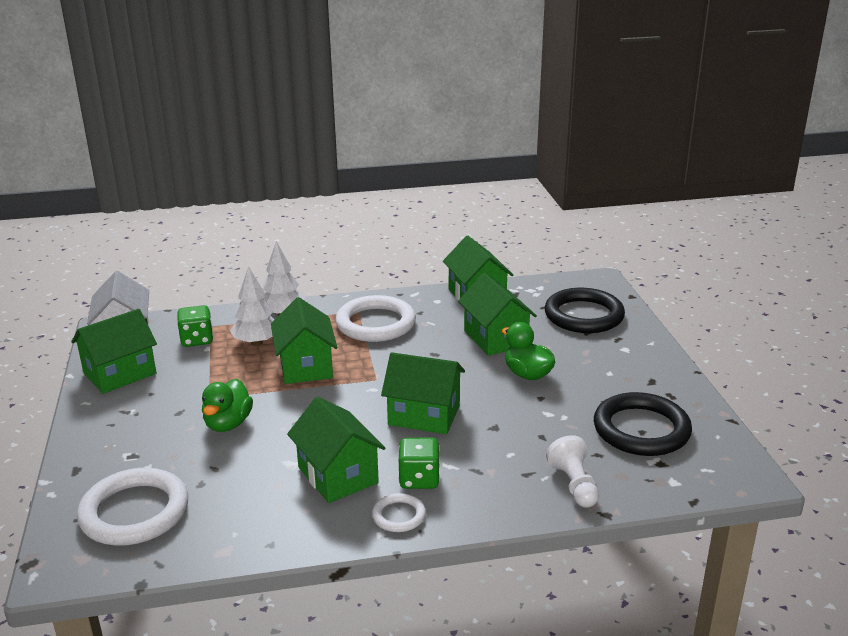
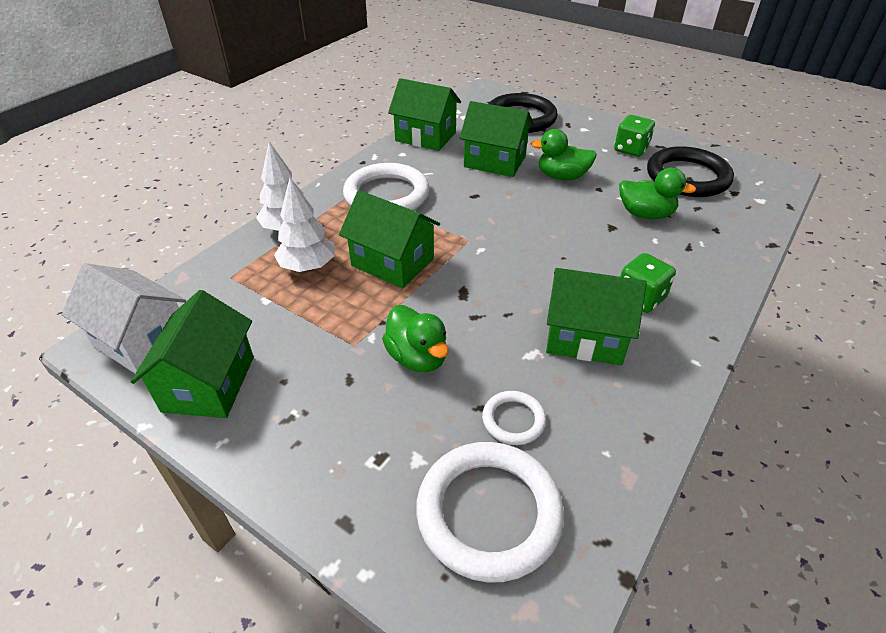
camera: 45 degrees left, 15 degrees up
(197, 340) = (239, 298): green dice -> green dice (630, 149)
(399, 515) = (680, 336): white ring -> white ring (513, 420)
(424, 415) = (553, 247): green house -> none
(540, 434) = (645, 214): none -> green duck
(574, 485) = (724, 237): white pawn -> none

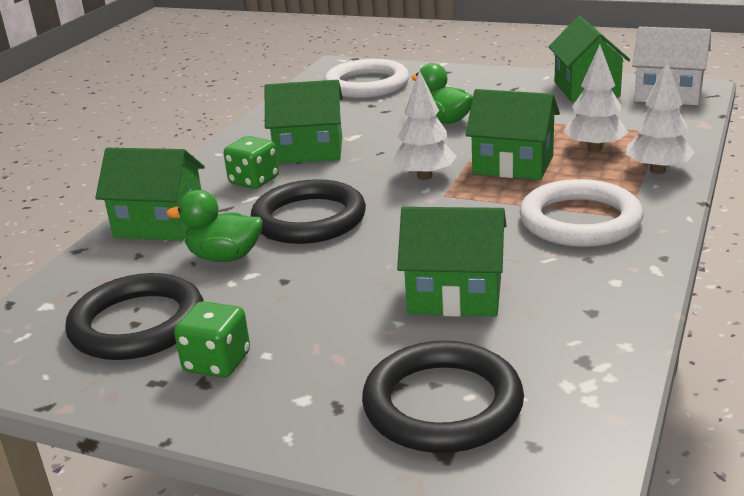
camera: 170 degrees right, 15 degrees down
(425, 137) = (604, 320): green house -> green house (160, 224)
(476, 266) = (424, 176): none -> white tree
(513, 420) = (360, 110): white ring -> none
(562, 177) = (341, 289): green duck -> none
(583, 237) = (309, 219): none -> black ring

